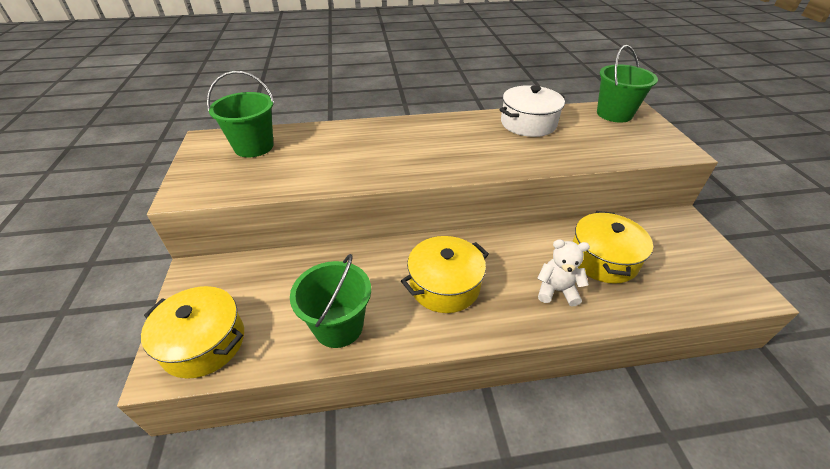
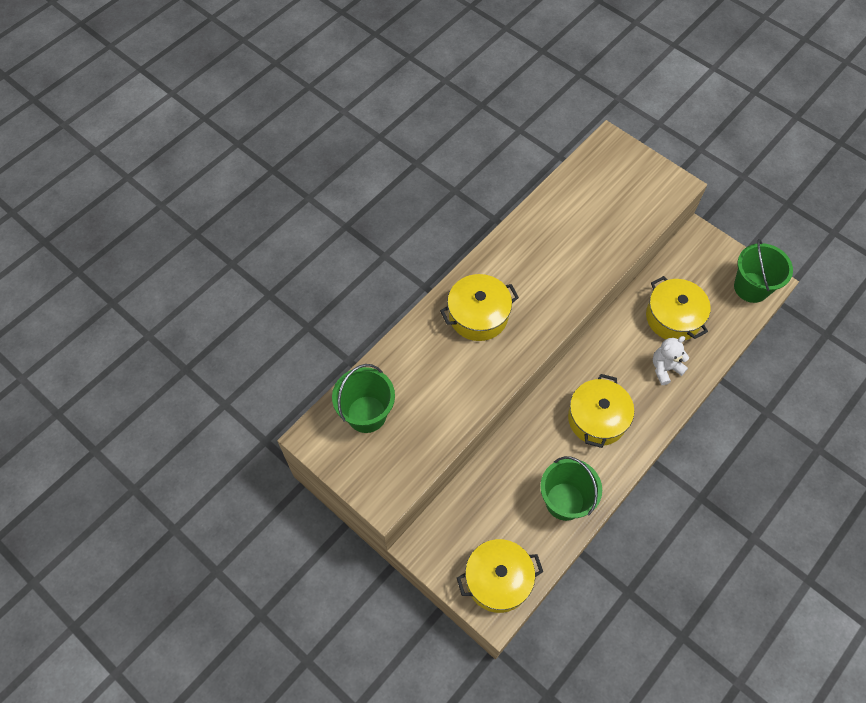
camera: 40 degrees left, 20 degrees up
(405, 140) = (478, 315): none -> yellow pot
(528, 123) = (550, 223): white pot -> none
(614, 114) = (603, 162): green bucket -> green bucket (751, 287)

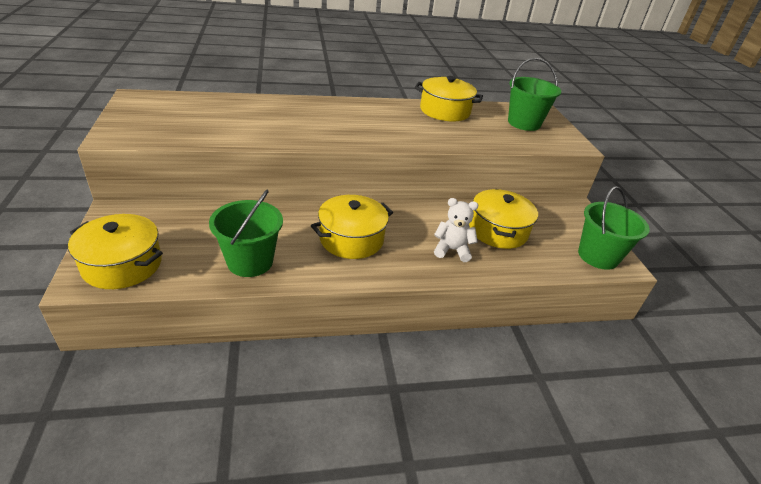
camera: 35 degrees right, 25 degrees down
(366, 414) = (182, 107): green bucket -> green bucket (524, 123)
(478, 315) = (328, 115): yellow pot -> yellow pot (445, 111)

